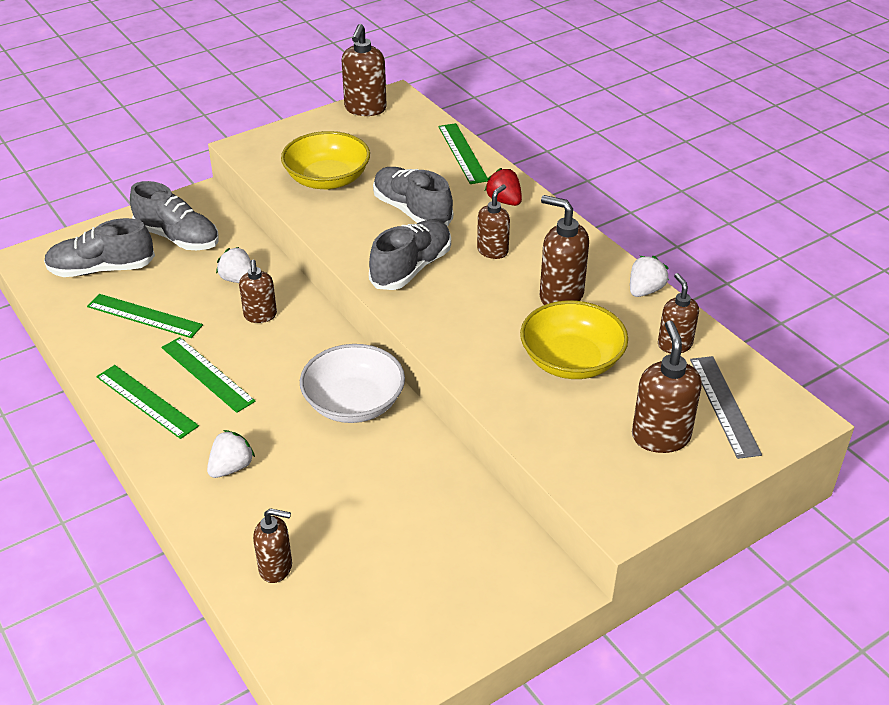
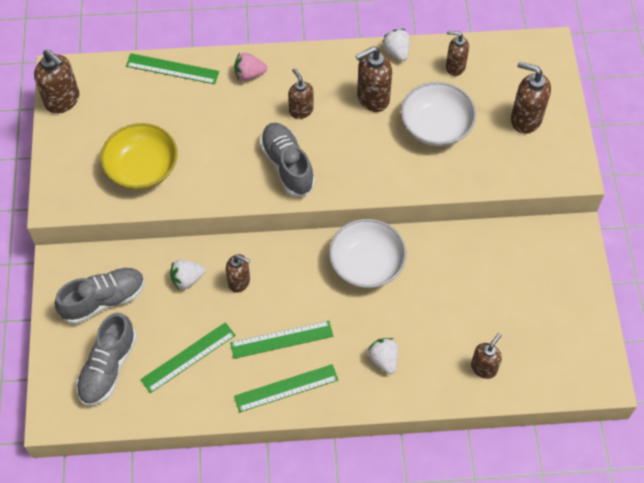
camera: 60 degrees left, 20 degrees up
(412, 211) = (221, 134): grey shoe -> none
(504, 201) = (249, 74): red strawberry -> pink strawberry
(571, 360) = (436, 126): yellow bowl -> white bowl
(724, 405) = (519, 74): grey ruler -> none

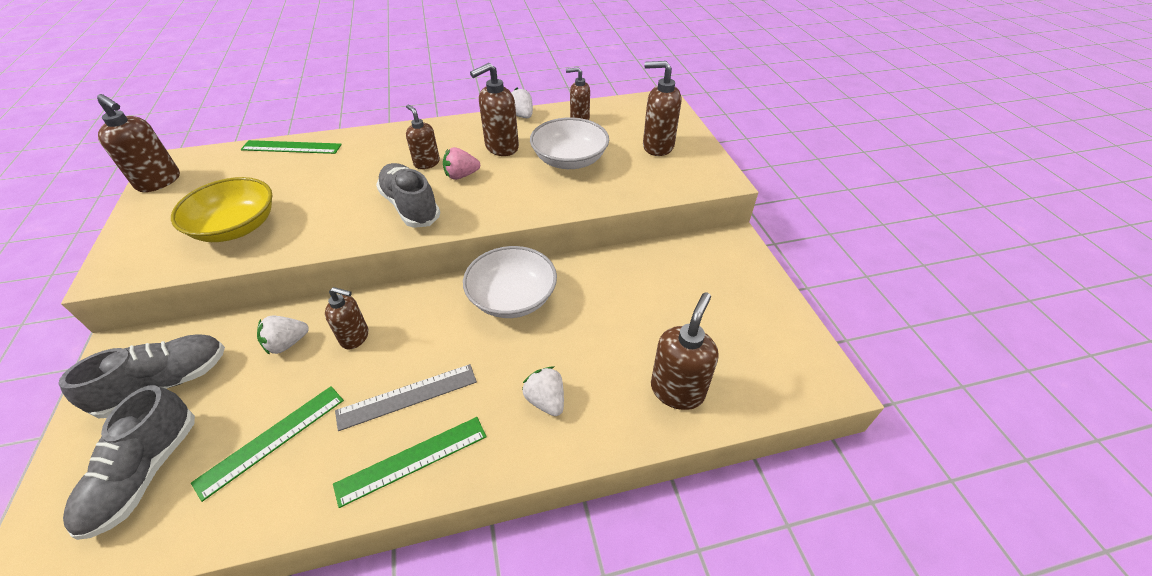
camera: 10 degrees left, 15 degrees down
(249, 74) = (373, 143): pink strawberry -> pink strawberry (461, 175)
(281, 339) = (407, 396): green ruler -> grey ruler
(484, 367) = (677, 390): brown soap dispenser -> brown soap dispenser, size x1.52

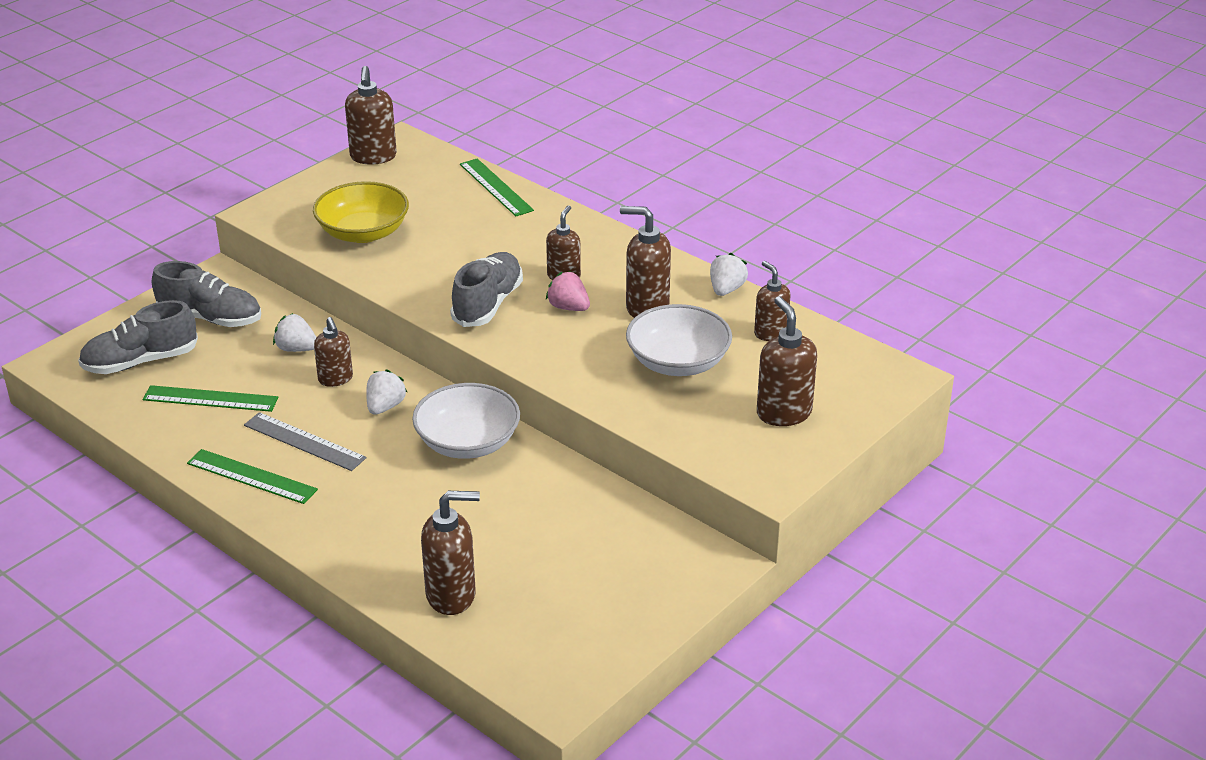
camera: 55 degrees right, 10 degrees down
(546, 400) = (368, 520): white strawberry -> white strawberry (385, 407)

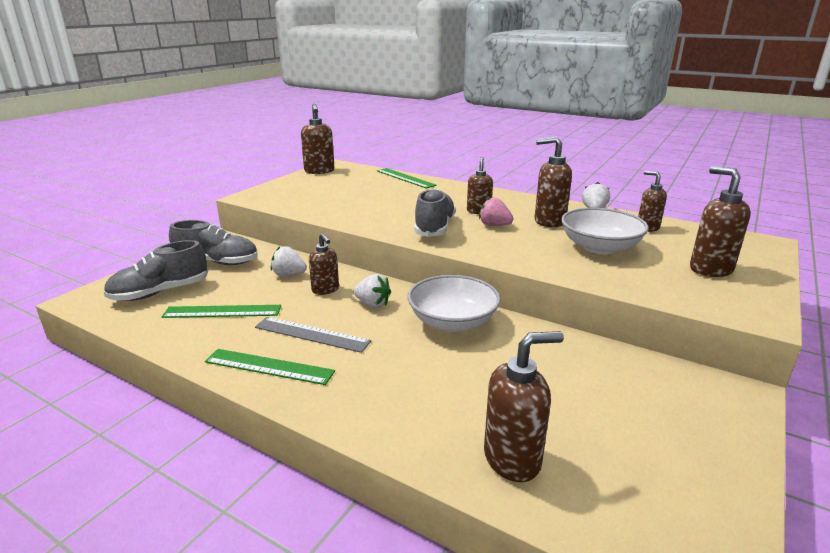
camera: 10 degrees left, 10 degrees down
(363, 232) = (325, 201): yellow bowl -> none
(385, 407) = (372, 304): white strawberry -> white strawberry turned 105 degrees clockwise

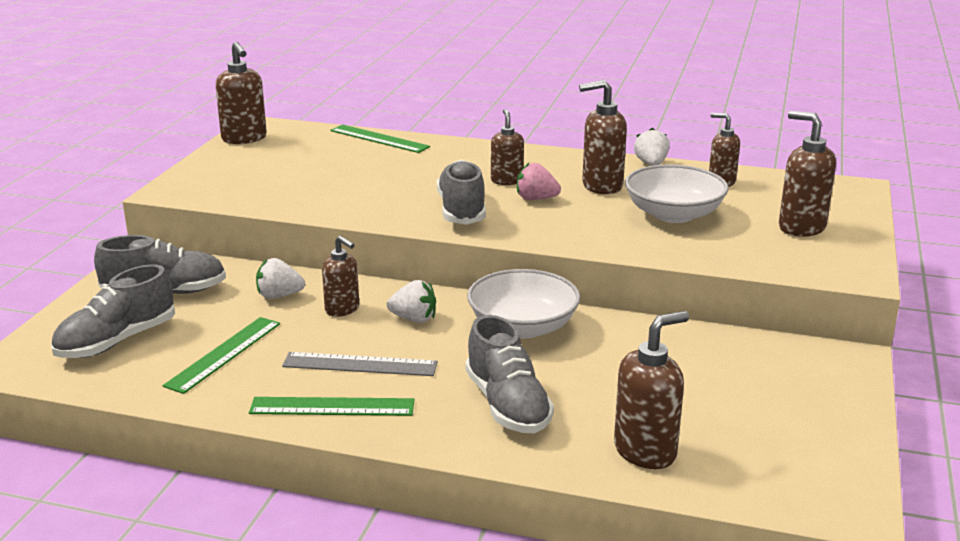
camera: 15 degrees left, 0 degrees up
(222, 311) = (224, 354): green ruler -> green ruler turned 45 degrees counterclockwise
(408, 389) = (507, 405): none -> grey shoe

